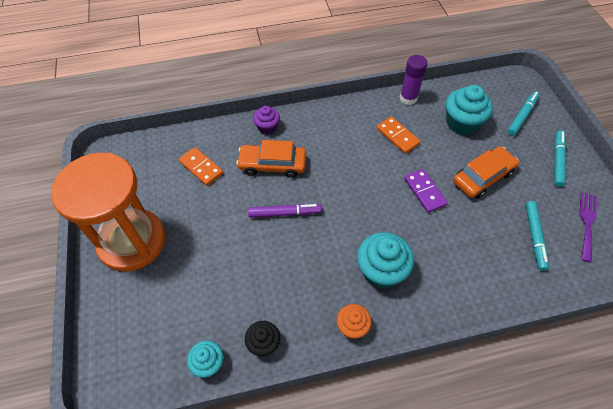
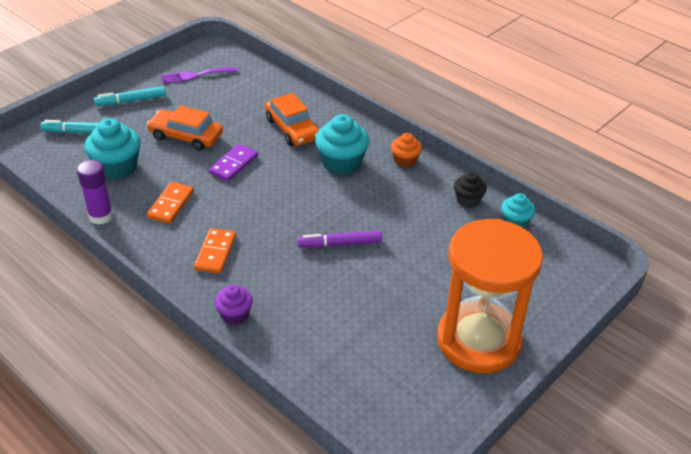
camera: 125 degrees left, 15 degrees down
(201, 167) = (342, 341): orange domino -> orange domino (215, 253)
(272, 165) = (287, 282): orange car -> orange car (292, 129)
(284, 213) = (340, 244): purple marker -> purple marker turned 60 degrees counterclockwise
(534, 237) = (233, 96): turquoise marker -> none

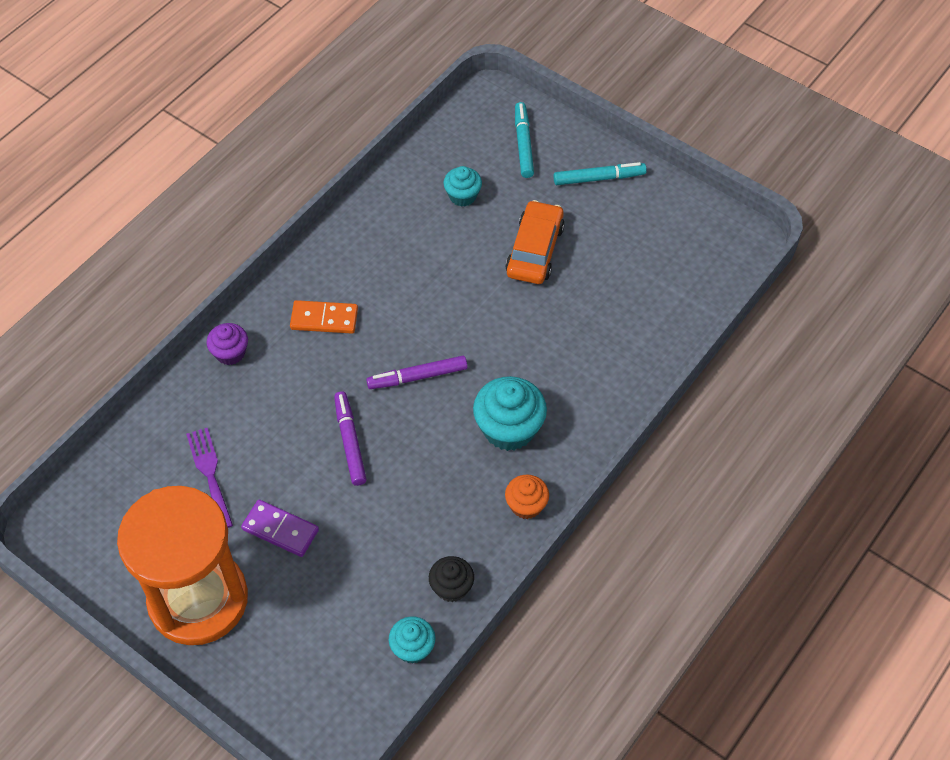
camera: 85 degrees right, 15 degrees up
(101, 216) = (374, 202): purple glue stick -> none
(117, 167) = (462, 196): turquoise cupcake -> turquoise cupcake, size x0.59
(131, 101) = (599, 178): turquoise marker -> turquoise marker turned 105 degrees clockwise
(171, 205) = (401, 261): orange domino -> none
(195, 75) = (674, 234): purple fork -> purple fork (210, 473)
(233, 164) = (486, 310): purple domino -> purple domino (280, 530)
(286, 204) = (417, 377): none -> purple marker
(292, 129) = (573, 363): orange car -> none

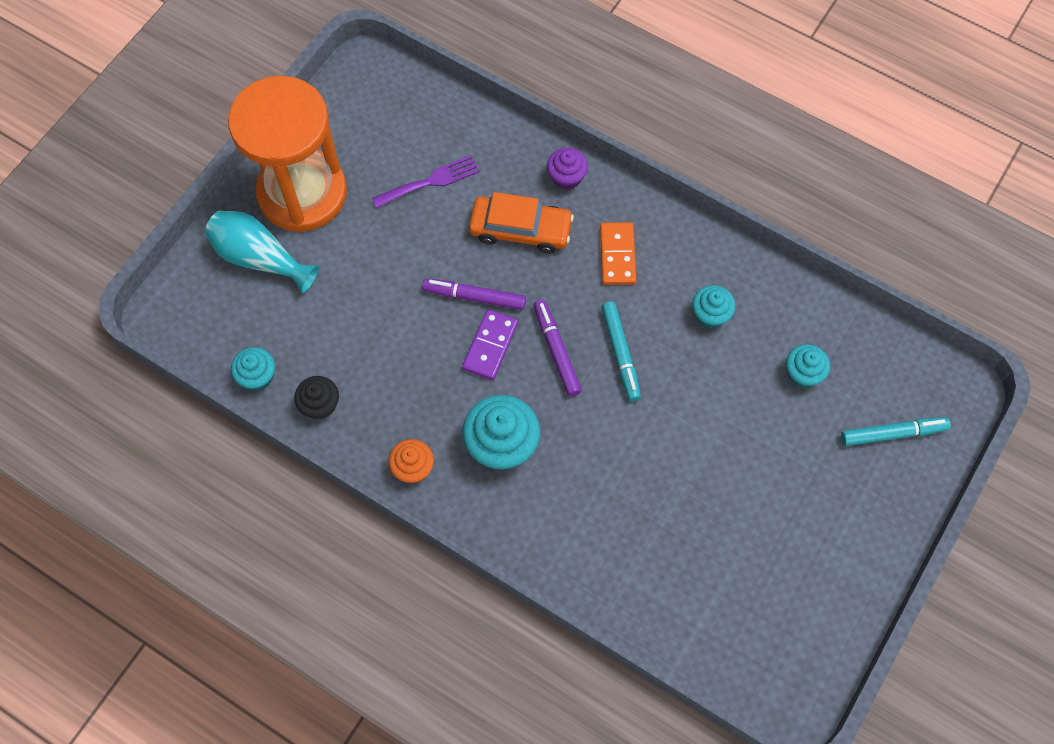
camera: 85 degrees right, 10 degrees up
(272, 644) = (260, 258): none -> turquoise vase
(280, 530) = (374, 249): purple domino -> purple domino (490, 346)
(350, 441) = (474, 297): purple marker -> purple marker turned 150 degrees counterclockwise
(397, 254) = (710, 314): none -> turquoise cupcake
(535, 250) = (738, 456): orange car -> orange car (520, 229)
(599, 178) = (857, 523): turquoise marker -> turquoise marker (620, 354)

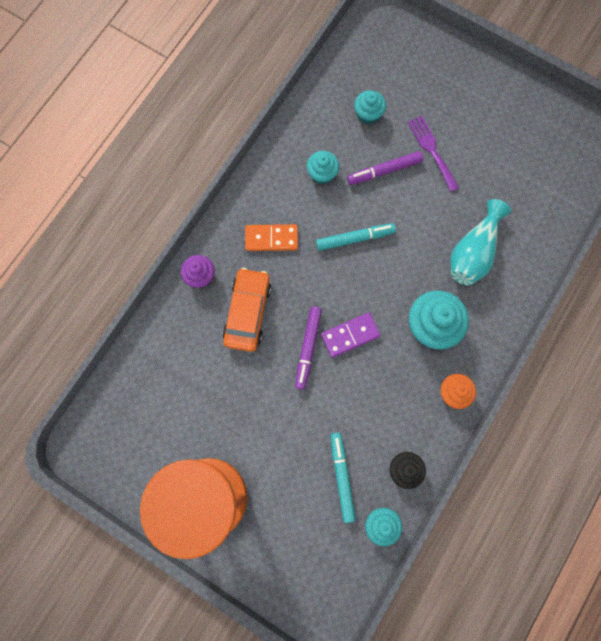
camera: 90 degrees left, 10 degrees up
(260, 258) = (271, 531): turquoise vase -> turquoise vase (473, 252)
(430, 181) = (200, 386): purple fork -> purple fork (431, 150)
(490, 346) = (350, 335): purple domino -> purple domino turned 45 degrees counterclockwise
(556, 350) = (353, 285): purple marker -> purple marker (384, 170)
(893, 434) = (411, 61): turquoise marker -> turquoise marker (342, 476)

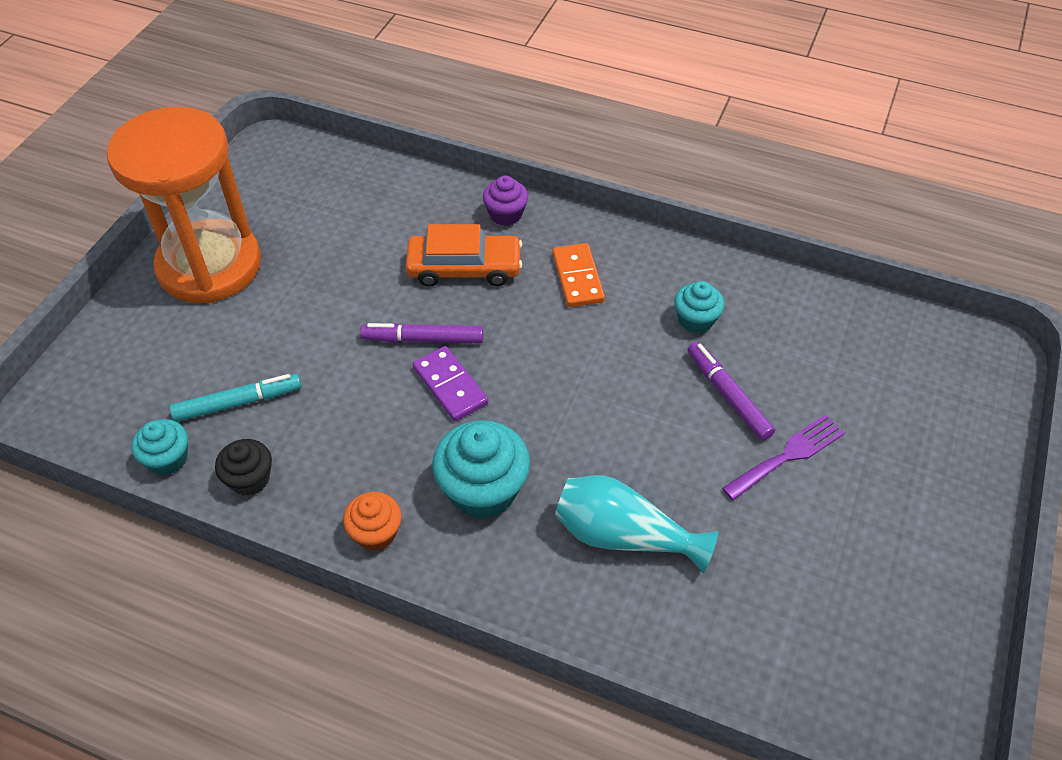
camera: 80 degrees right, 25 degrees down
(355, 238) = (603, 372): turquoise marker -> none
(368, 114) = (816, 363): turquoise cupcake -> none

